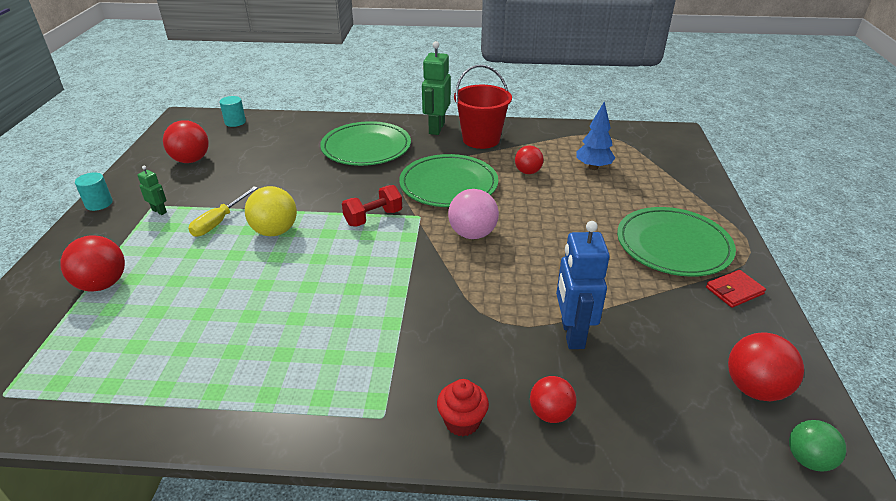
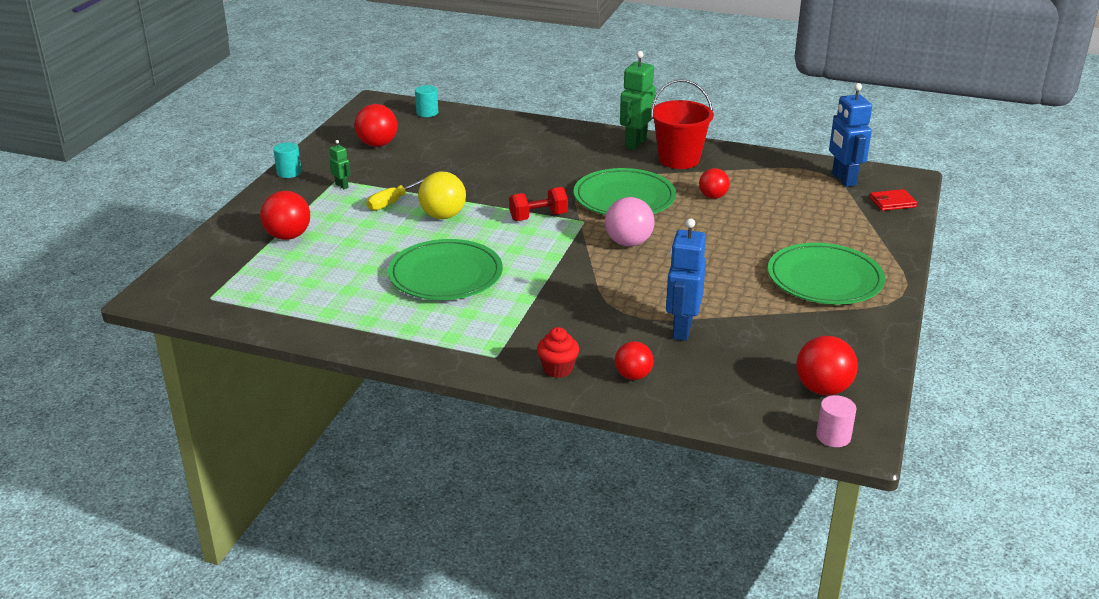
camera: 15 degrees right, 5 degrees down
(366, 148) = (554, 153): green plate -> green plate (445, 275)
(593, 167) = (786, 201): blue tree -> none
(628, 140) = (843, 179): none -> blue robot
(734, 291) = (859, 322): red wallet -> red wallet (892, 202)
(808, 459) = (833, 436): green ball -> pink cylinder

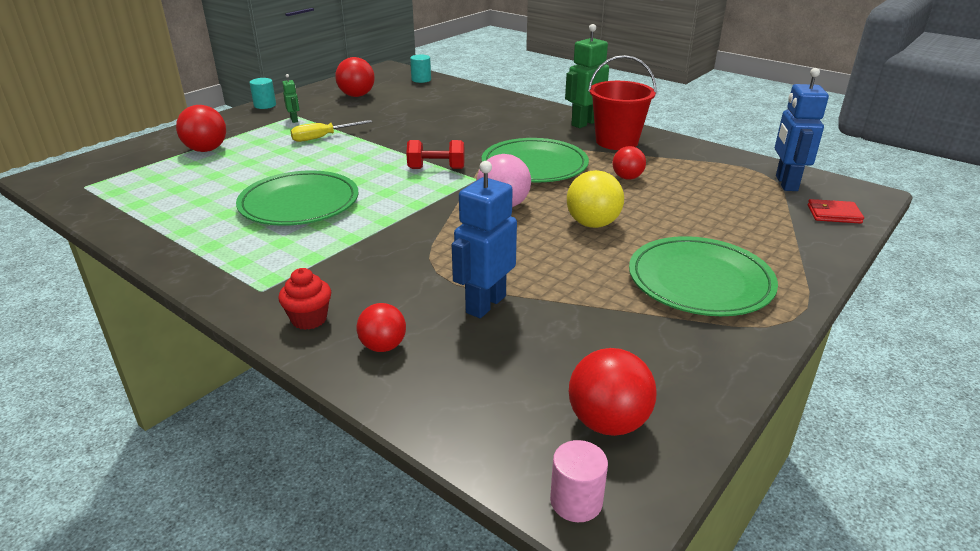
camera: 20 degrees right, 0 degrees up
(443, 216) = (351, 154): yellow ball -> yellow ball (592, 224)

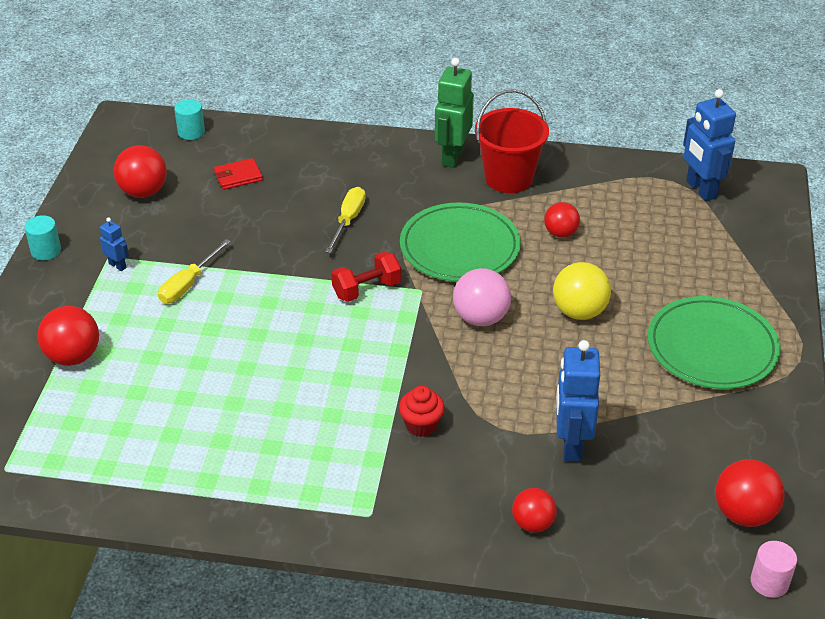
camera: 30 degrees left, 10 degrees up
(294, 120) = (118, 265): green robot -> blue robot
(299, 203) = (280, 396): green plate -> none
(309, 319) = (446, 525): red cupcake -> red cupcake (421, 425)
(468, 135) = (348, 221): none -> yellow screwdriver
(834, 214) = (762, 219): red wallet -> red wallet (238, 176)

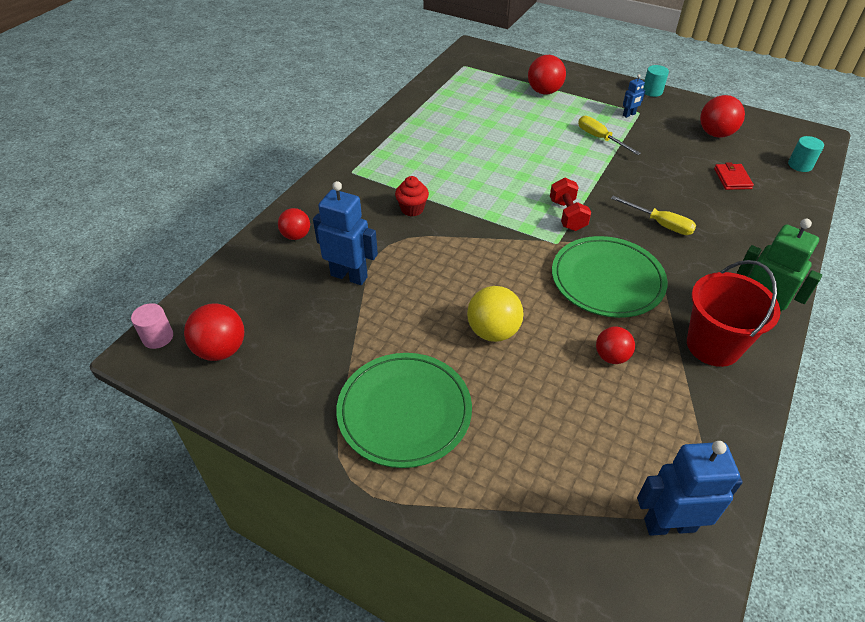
camera: 110 degrees right, 5 degrees up
(481, 318) = (509, 267): pink ball -> none

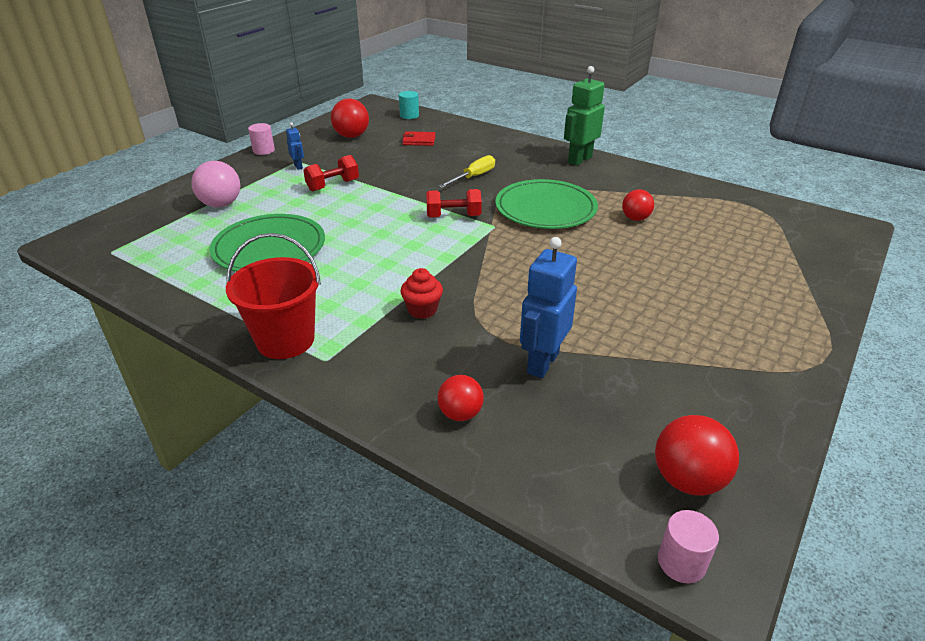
camera: 85 degrees left, 10 degrees down
(404, 411) = (730, 327): green plate -> green plate (269, 248)
(493, 331) = (617, 270): yellow ball -> none
(544, 91) = (221, 204): red ball -> pink ball
(600, 138) = (333, 185): yellow screwdriver -> red dumbbell
(652, 91) = (264, 150): turquoise cylinder -> pink cylinder
(669, 524) = (780, 218): blue robot -> none
(713, 345) = (615, 179): red bucket -> red bucket (285, 340)

